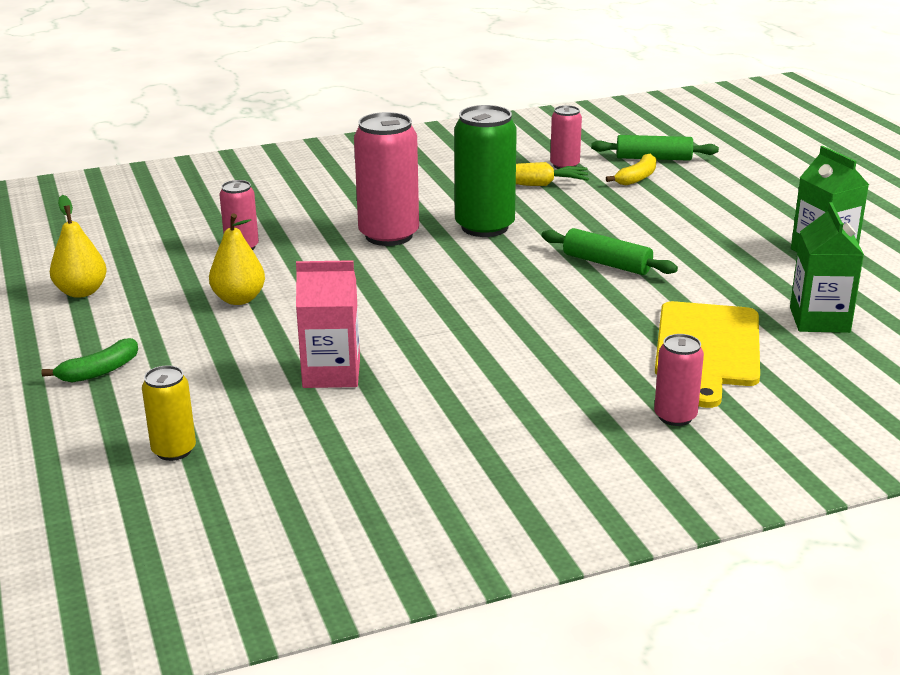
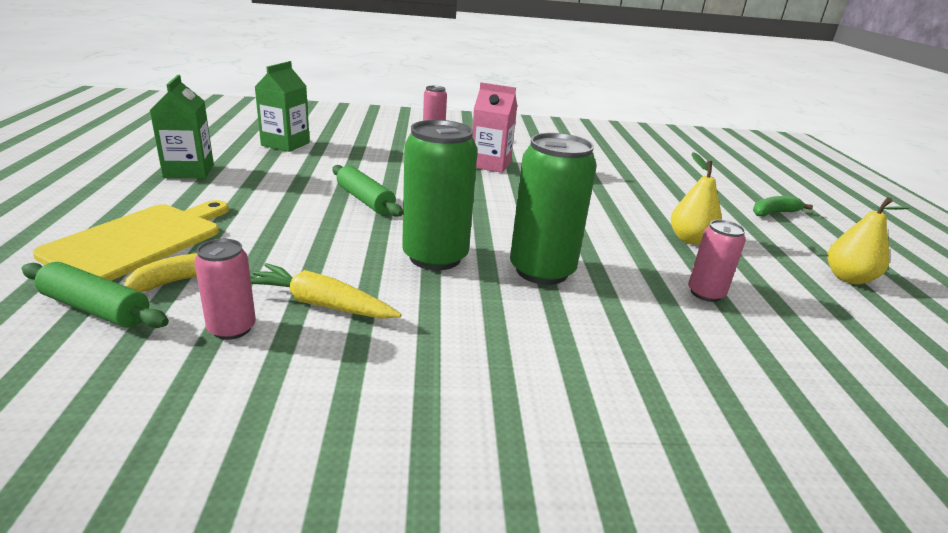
camera: 165 degrees left, 0 degrees up
(174, 450) = (700, 170): yellow can -> none
(331, 373) = (612, 181): pink carton -> pink carton (490, 164)
(389, 235) = (542, 271): pink can -> green can
(707, 348) = (375, 148): yellow cutting board -> yellow cutting board (139, 240)

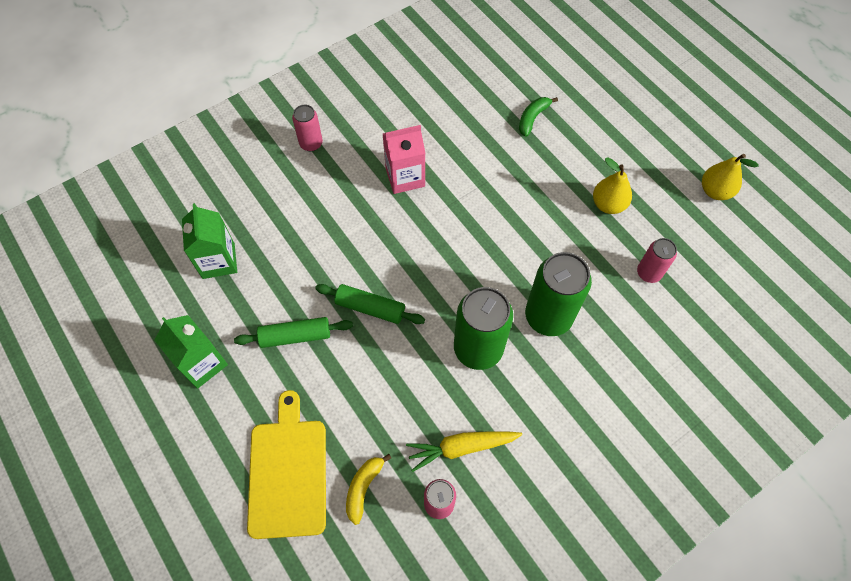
camera: 30 degrees left, 35 degrees up
(96, 308) = (351, 546): green rolling pin -> green rolling pin (295, 336)
(774, 213) = (640, 117): green banana -> green banana (532, 118)

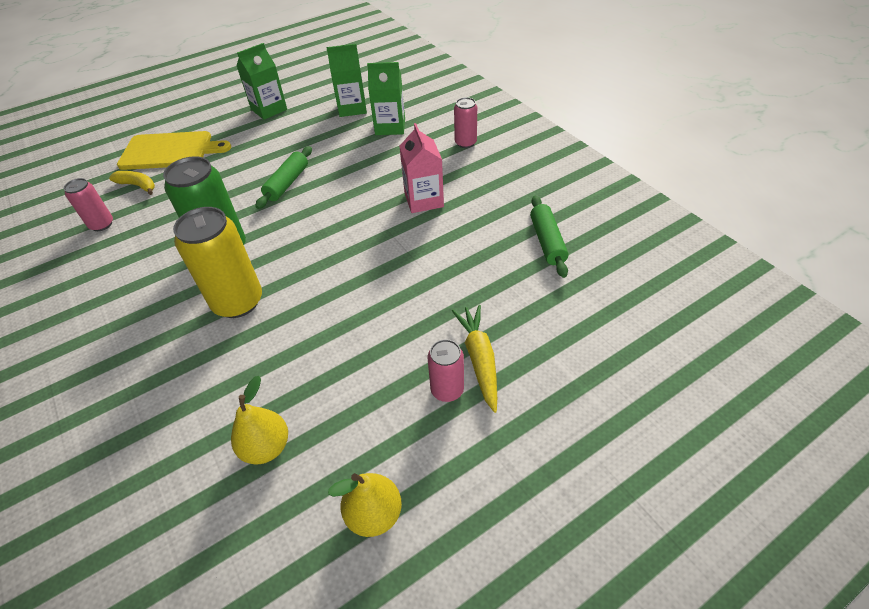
camera: 95 degrees right, 15 degrees down
(268, 215) = (390, 127): none -> green carton
(295, 336) = (275, 147): green rolling pin -> green rolling pin (547, 241)
(461, 447) = (139, 237): yellow carrot -> yellow carrot (479, 359)
(532, 118) = (505, 301): green banana -> none
(548, 316) = (238, 302): green can -> yellow can
(608, 204) = (369, 369): yellow pear -> yellow pear (266, 447)
(649, 273) = (262, 403): pink can -> pink can (447, 390)

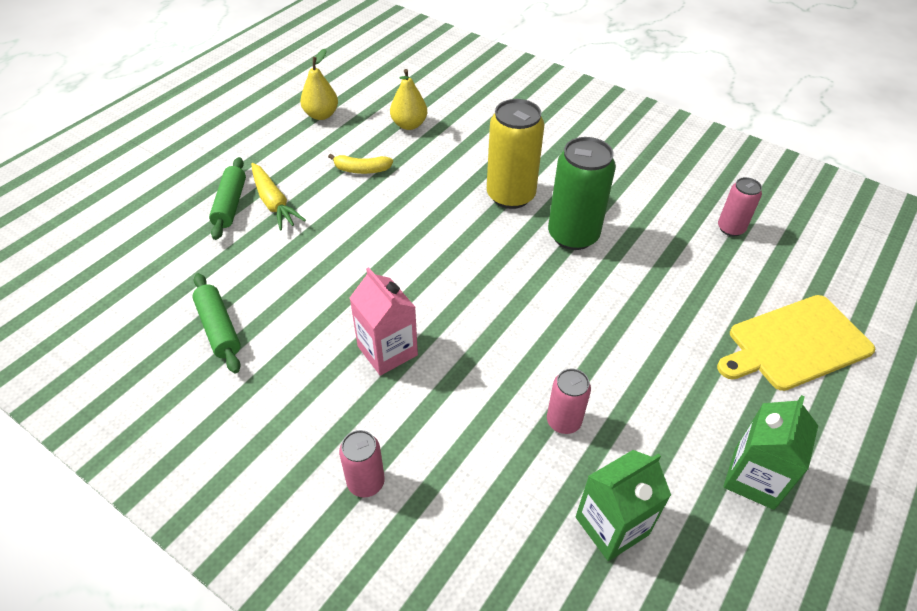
camera: 155 degrees right, 0 degrees up
(138, 185) = (760, 281): yellow banana -> yellow banana (362, 170)
(287, 183) = (580, 332): green rolling pin -> green rolling pin (230, 204)
(390, 127) = (511, 490): green carton -> none
(447, 390) = (295, 178): pink can -> pink can (563, 421)

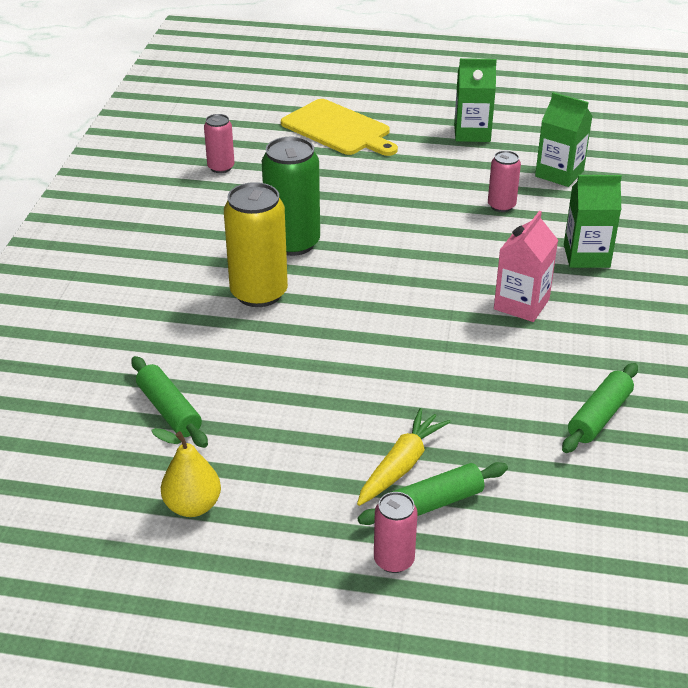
camera: 115 degrees left, 10 degrees down
(362, 170) = (289, 416): yellow banana -> none
(366, 482) = (639, 274): pink can -> pink can (394, 560)
(409, 125) = (169, 410): yellow pear -> green rolling pin
(427, 450) = (586, 256): none -> green carton

